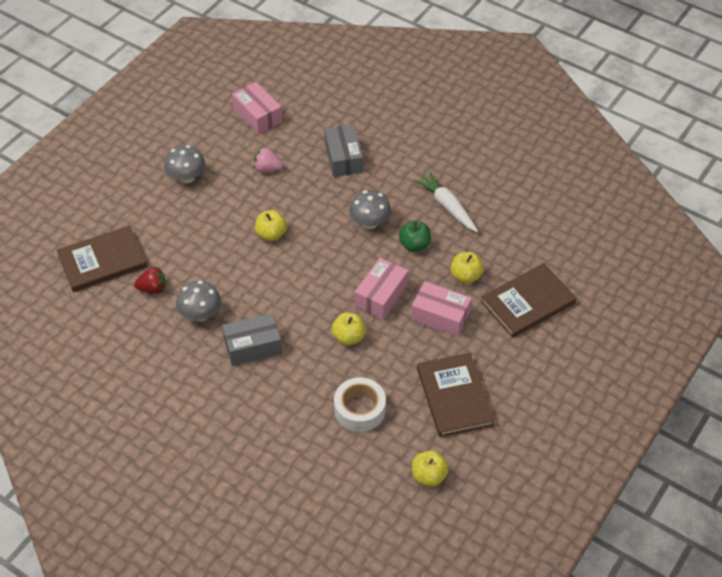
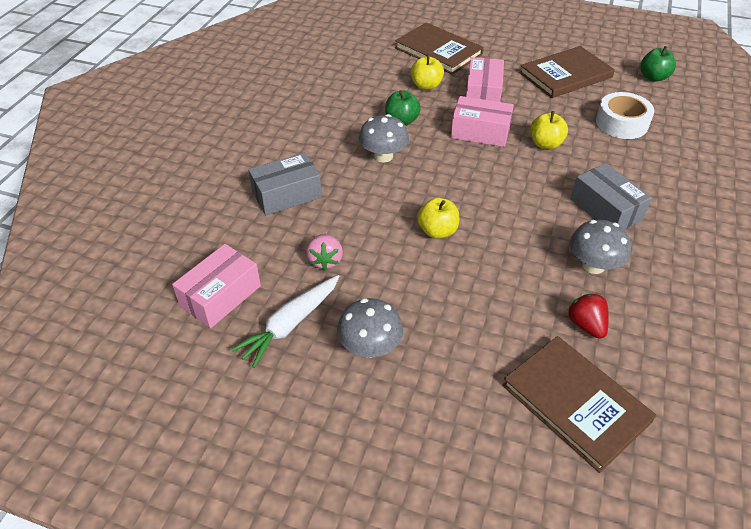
camera: 105 degrees left, 5 degrees down
(429, 476) = (653, 77): yellow apple -> green apple
(447, 206) = (338, 108): white carrot -> white carrot (290, 324)

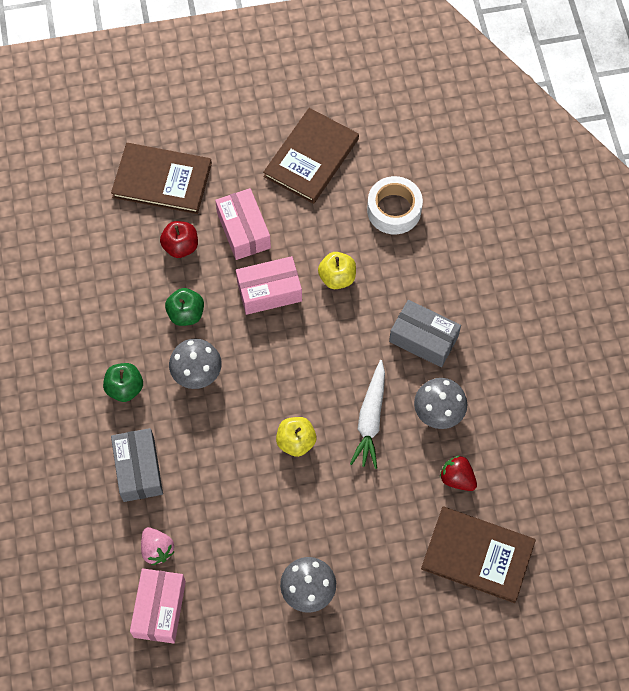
camera: 30 degrees left, 20 degrees up
(286, 194) = (138, 469): grey box -> grey box turned 45 degrees counterclockwise
(290, 324) = (234, 604): white carrot -> white carrot (370, 419)
(325, 260) = (221, 525): pink strawberry -> pink strawberry (157, 549)
(426, 86) = (180, 246): yellow apple -> red apple
(653, 77) = (398, 119): green apple -> green apple (125, 388)

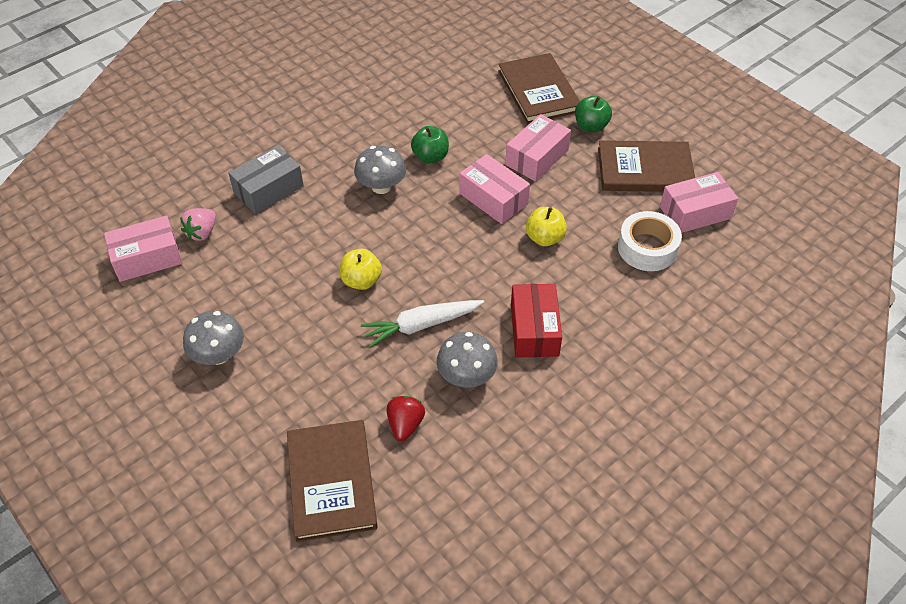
camera: 60 degrees right, 15 degrees down
(125, 388) = (336, 150): green apple -> green apple (591, 126)
(180, 246) = (489, 127): red apple -> none
(379, 152) = (695, 212): none -> pink box
(423, 339) = (534, 330): grey box -> red box

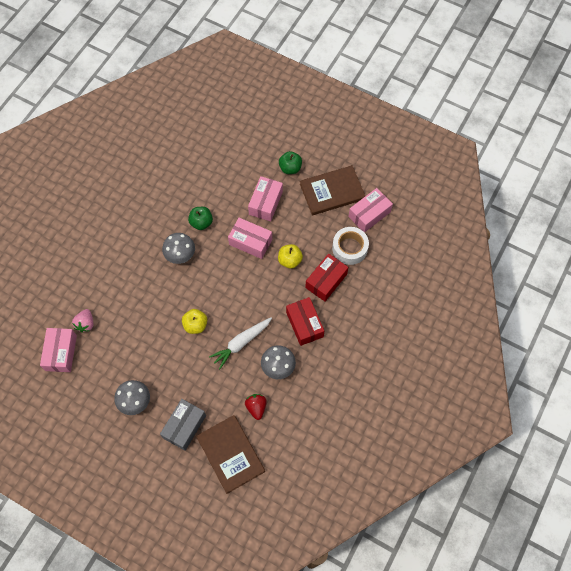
camera: 20 degrees left, 15 degrees up
(147, 258) = (61, 353): pink box -> pink box turned 45 degrees counterclockwise
(268, 189) = (112, 279): grey box -> grey box (184, 426)
(538, 91) = (249, 150): brown book -> none
(592, 280) = (326, 281): none -> red box

